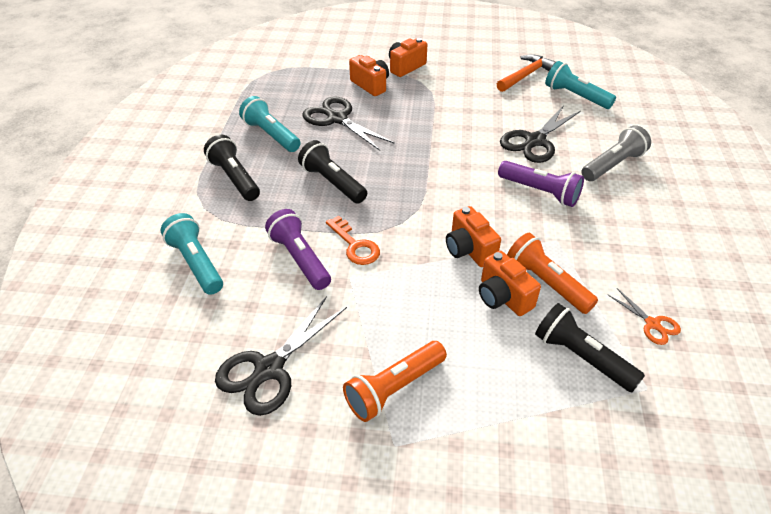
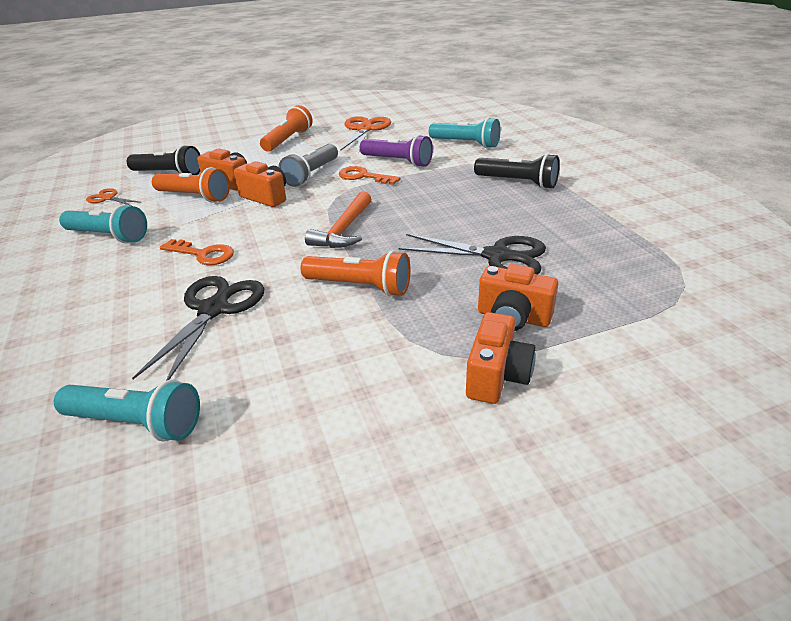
camera: 155 degrees right, 10 degrees down
(269, 369) = (364, 129): black scissors -> orange scissors
(271, 135) = (543, 219): turquoise flashlight -> turquoise flashlight (108, 236)
(333, 183) = (426, 203): black flashlight -> none
(438, 127) = (359, 287): none -> orange flashlight
(525, 75) = (246, 446): orange hammer -> orange hammer (344, 230)
(540, 192) = (203, 254): purple flashlight -> orange key
(612, 165) = (101, 310): grey flashlight -> grey flashlight (312, 174)

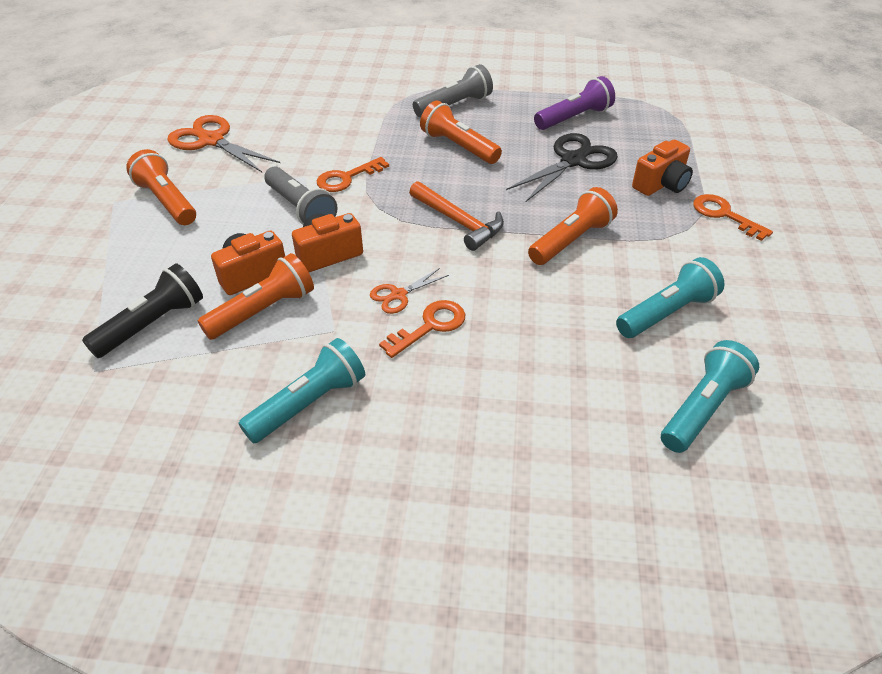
camera: 65 degrees left, 10 degrees up
(108, 198) = (174, 396): orange scissors -> orange scissors (398, 295)
(213, 310) = (552, 336): black scissors -> none
(397, 162) = (333, 148): purple flashlight -> purple flashlight (574, 118)
(454, 201) = (459, 147): none -> orange flashlight
(465, 144) = (337, 98): turquoise flashlight -> turquoise flashlight (666, 313)
(497, 376) = (724, 215): orange camera -> orange key
(517, 182) = (454, 105): black flashlight -> grey flashlight

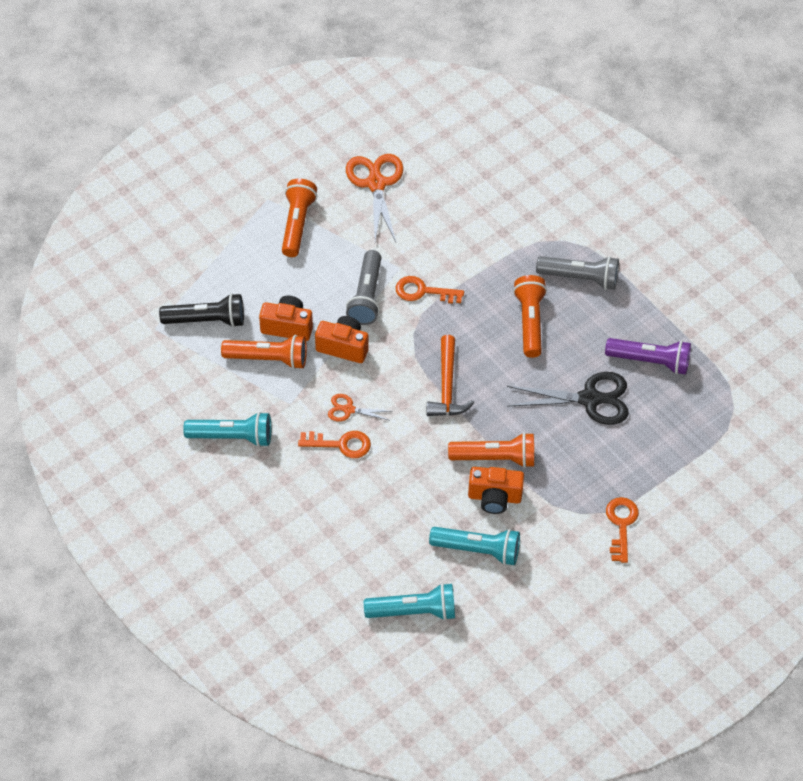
camera: 45 degrees right, 10 degrees up
(661, 184) = (619, 468): orange camera -> orange camera (494, 497)

